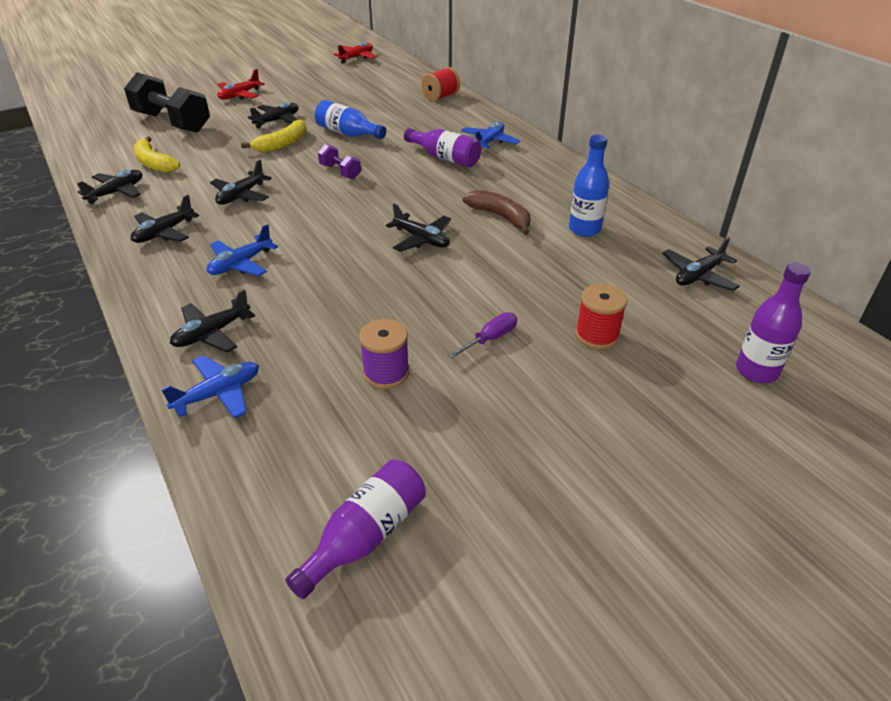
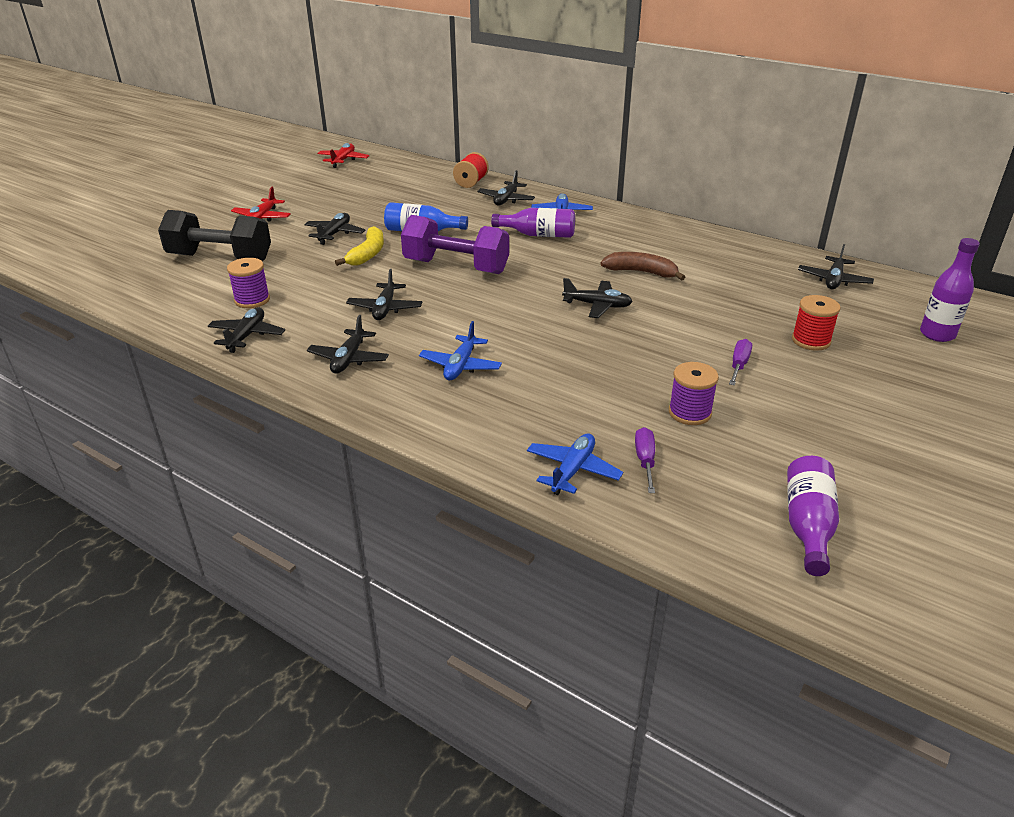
camera: 25 degrees left, 5 degrees down
(154, 163) = (252, 300): yellow banana -> purple spool
(212, 333) = (507, 427): black plane -> black plane (506, 199)
(290, 407) = (645, 461): none -> purple screwdriver
(340, 172) = (456, 267): purple dumbbell -> purple dumbbell, size x2.08
(584, 229) = (717, 266): blue bottle -> none

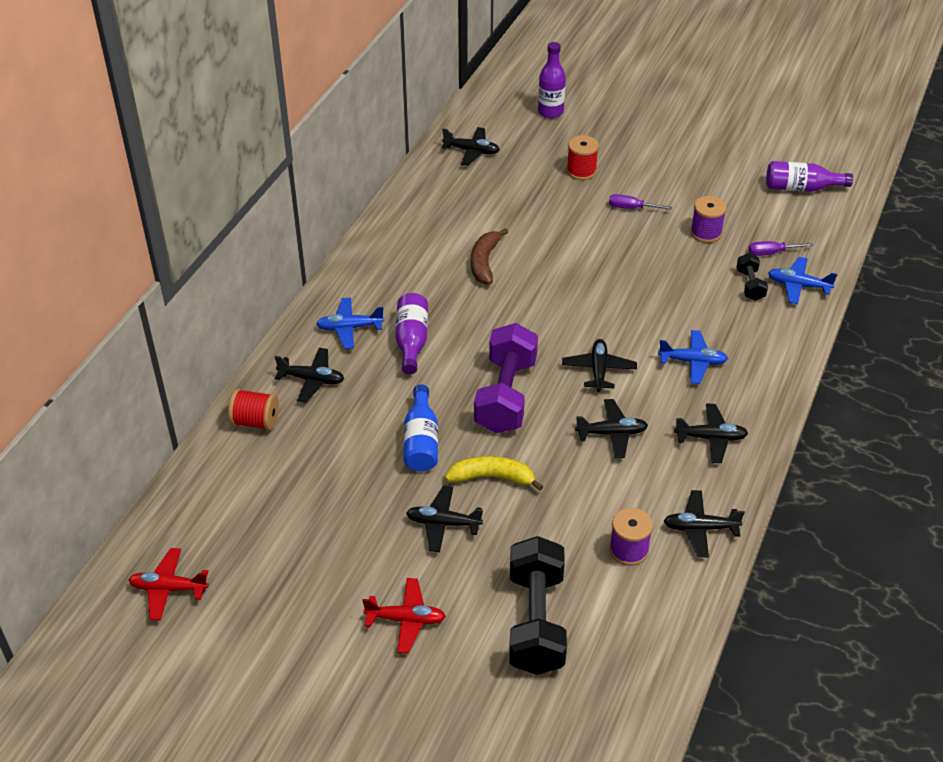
camera: 100 degrees left, 10 degrees up
(580, 429) = (750, 285): none -> black dumbbell
(597, 305) = (560, 287): black plane -> black plane (598, 370)

